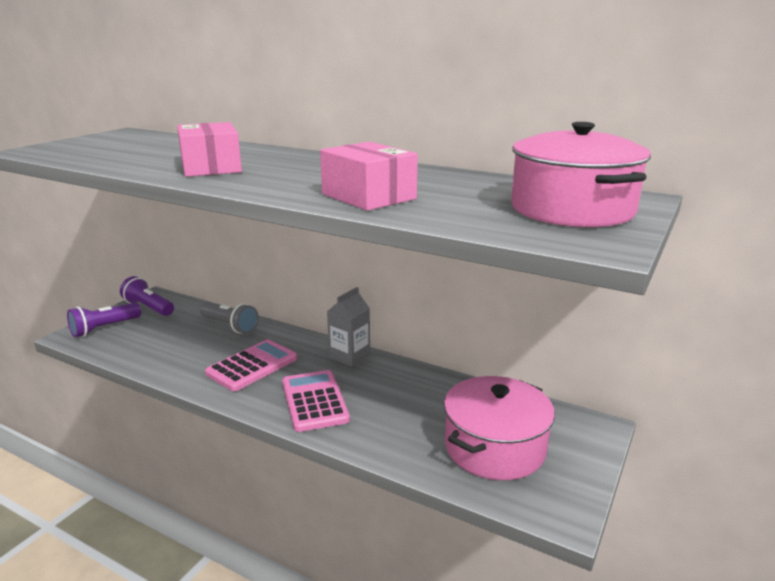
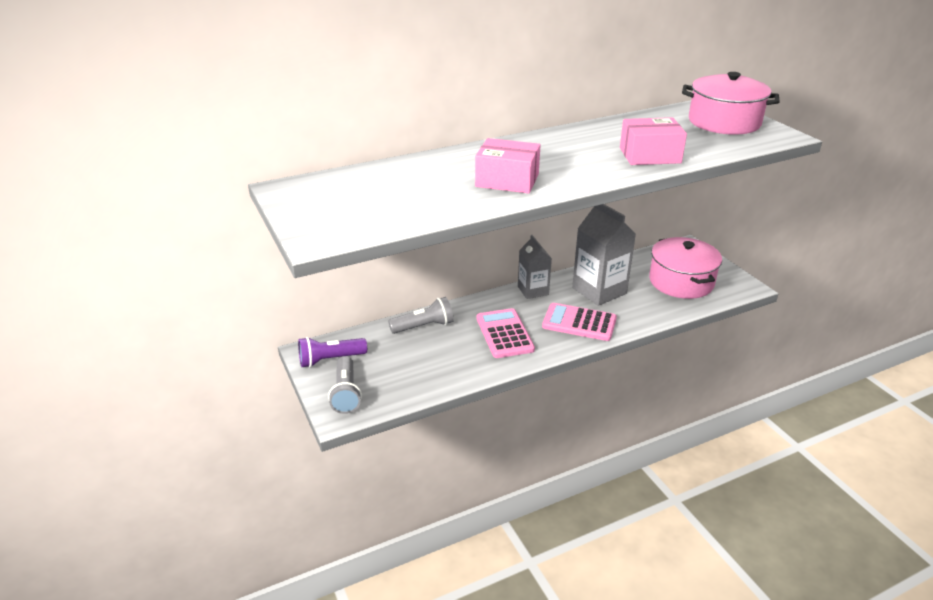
camera: 55 degrees left, 10 degrees up
(104, 328) = (346, 393): purple flashlight -> grey flashlight
(396, 394) = (599, 291): none -> grey carton

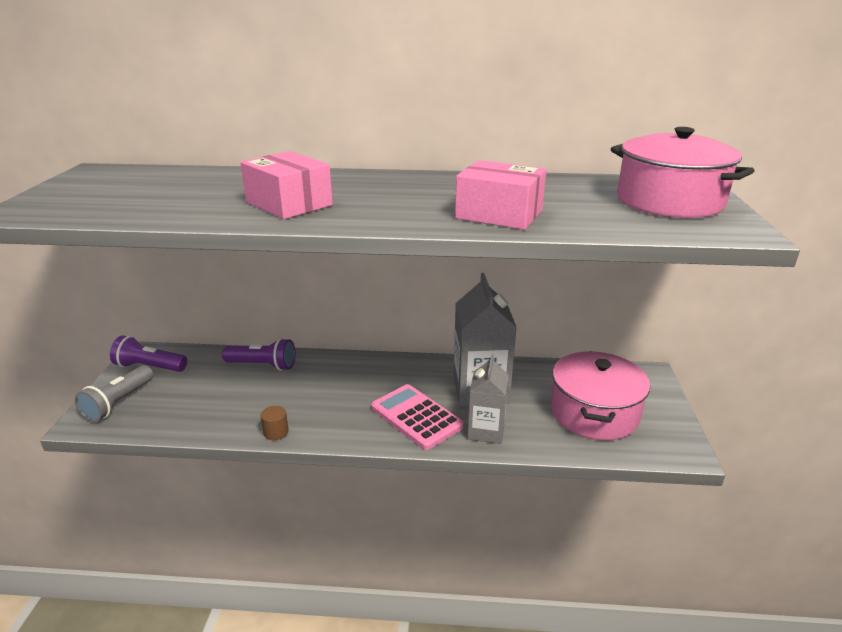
camera: 30 degrees right, 5 degrees down
(424, 326) = (262, 365): grey flashlight -> purple flashlight
(498, 367) = (276, 432): none -> brown cylinder
(504, 334) = (325, 400): pink calculator -> none
(533, 290) = (408, 366): grey carton -> grey carton (486, 431)

